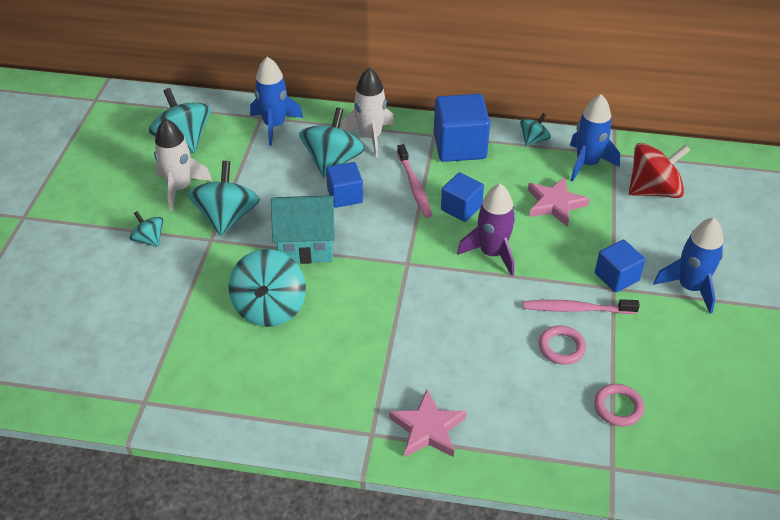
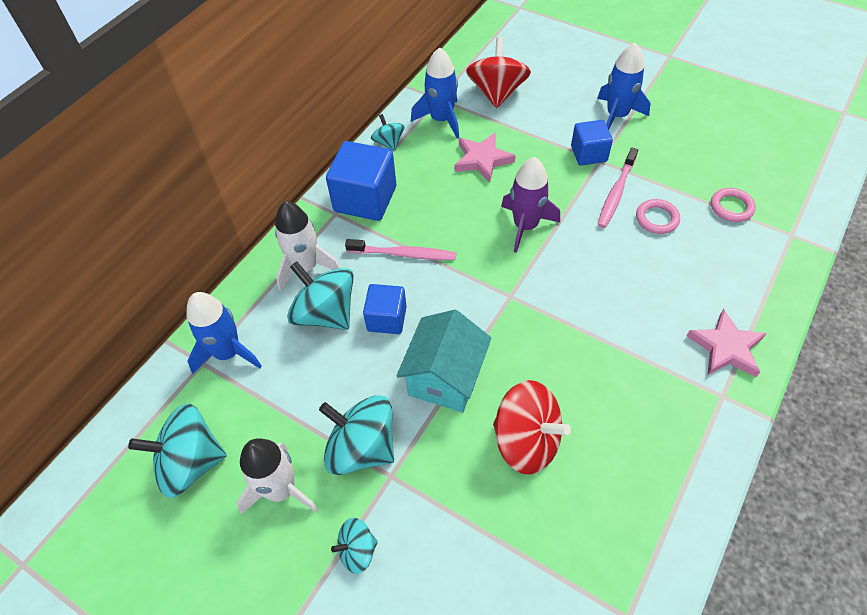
camera: 65 degrees left, 10 degrees up
(270, 307) = (526, 441): turquoise spinning top -> red spinning top
(461, 208) = (454, 228): blue cube -> none

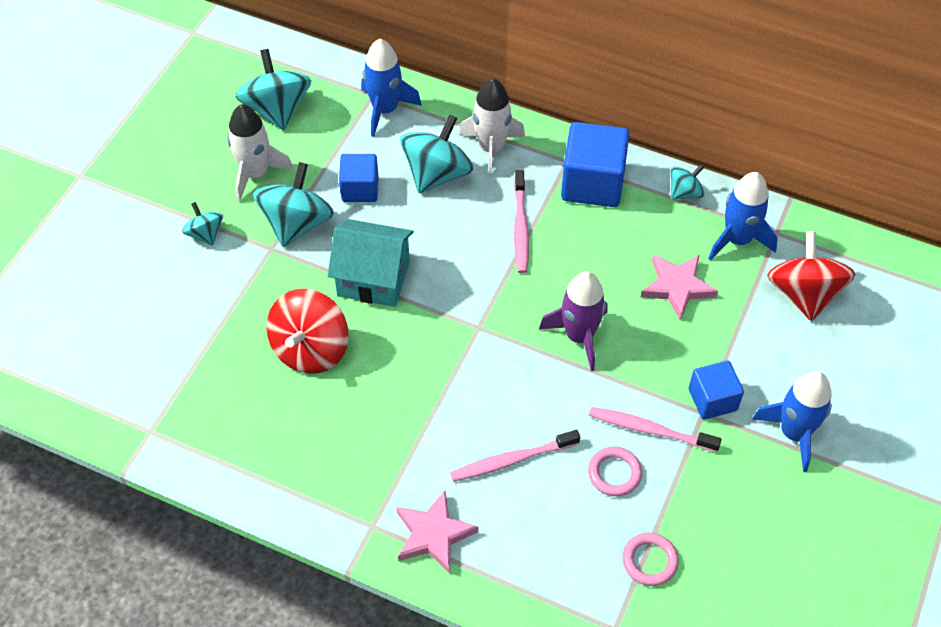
camera: 80 degrees right, 0 degrees up
(387, 319) = (436, 223): blue cube -> blue cube (360, 189)
(497, 92) = (804, 294): red spinning top -> red spinning top turned 90 degrees counterclockwise
(648, 284) = (512, 460): none -> pink toothbrush

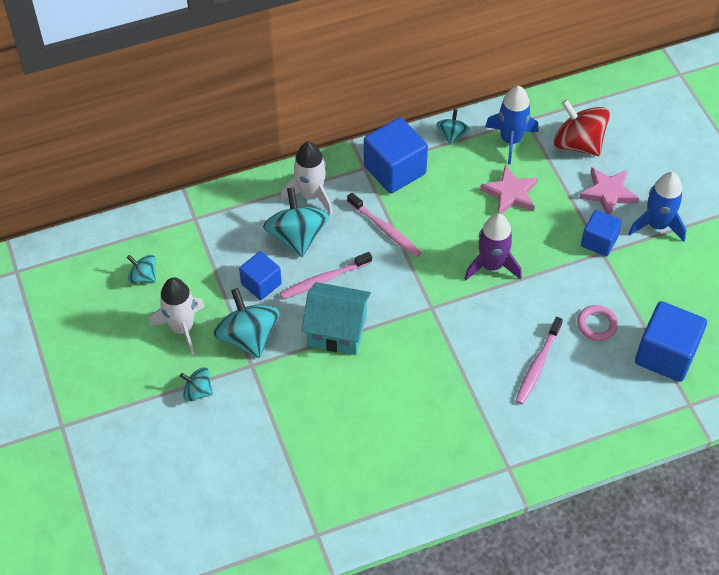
camera: 45 degrees left, 0 degrees up
(277, 109) = (143, 276): turquoise spinning top -> turquoise spinning top, size x0.54
(310, 349) = (352, 403): red spinning top -> none
(373, 278) = (337, 330): turquoise house -> turquoise house turned 45 degrees clockwise
(385, 110) = (215, 222): blue rocket -> none
(433, 534) = (545, 442): pink star -> pink star (608, 193)
(649, 561) = (665, 354): pink ring -> blue cube
(650, 430) = (587, 285): pink toothbrush -> pink toothbrush (324, 279)

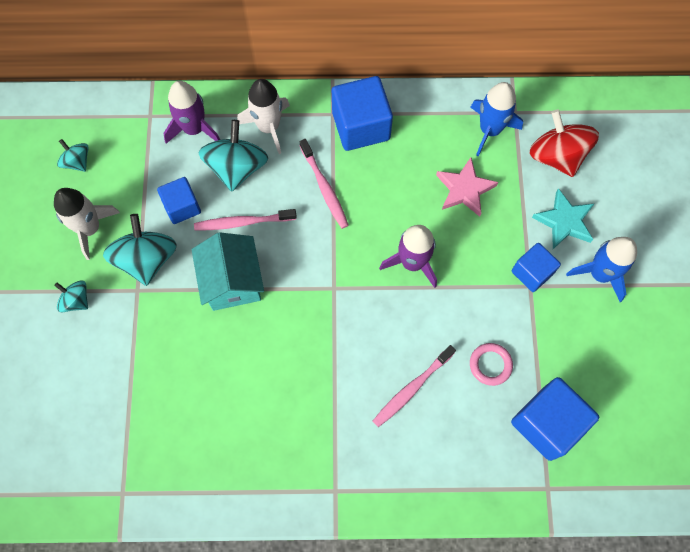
camera: 20 degrees right, 15 degrees up
(242, 217) = (194, 129): none -> purple rocket
(337, 330) = (232, 281): turquoise house -> turquoise house turned 45 degrees clockwise
(452, 135) = (433, 105): turquoise spinning top -> none
(608, 193) = (564, 221): pink star -> turquoise star

